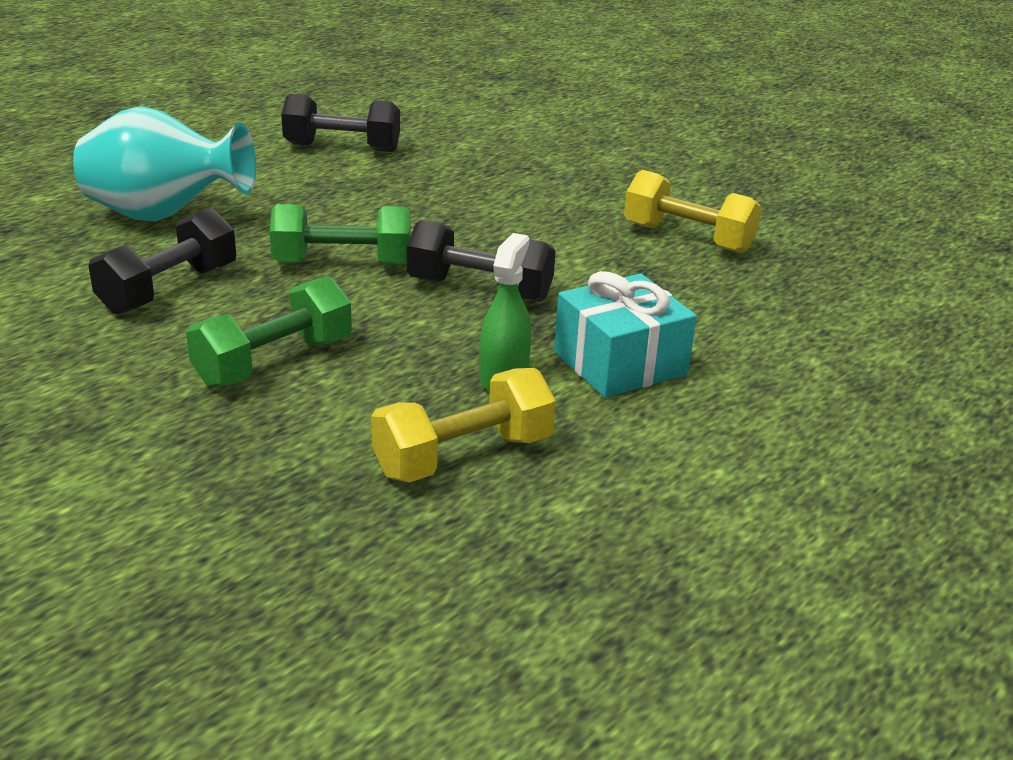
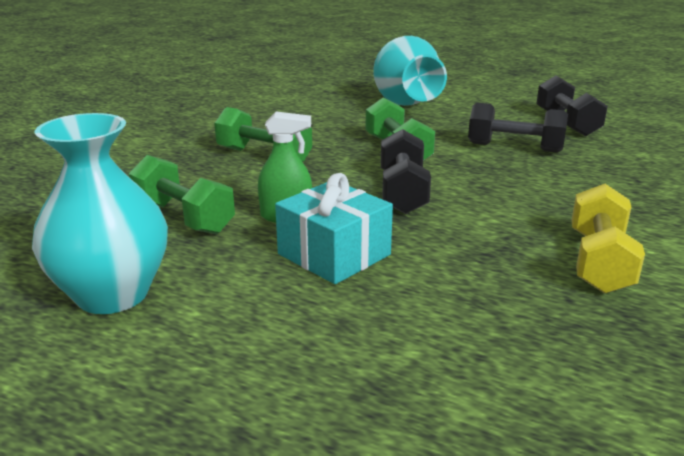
camera: 75 degrees right, 5 degrees down
(169, 289) = (325, 122): black dumbbell -> black dumbbell (514, 148)
(463, 456) = (183, 217): yellow dumbbell -> green dumbbell
(664, 528) = (112, 294): none -> turquoise vase

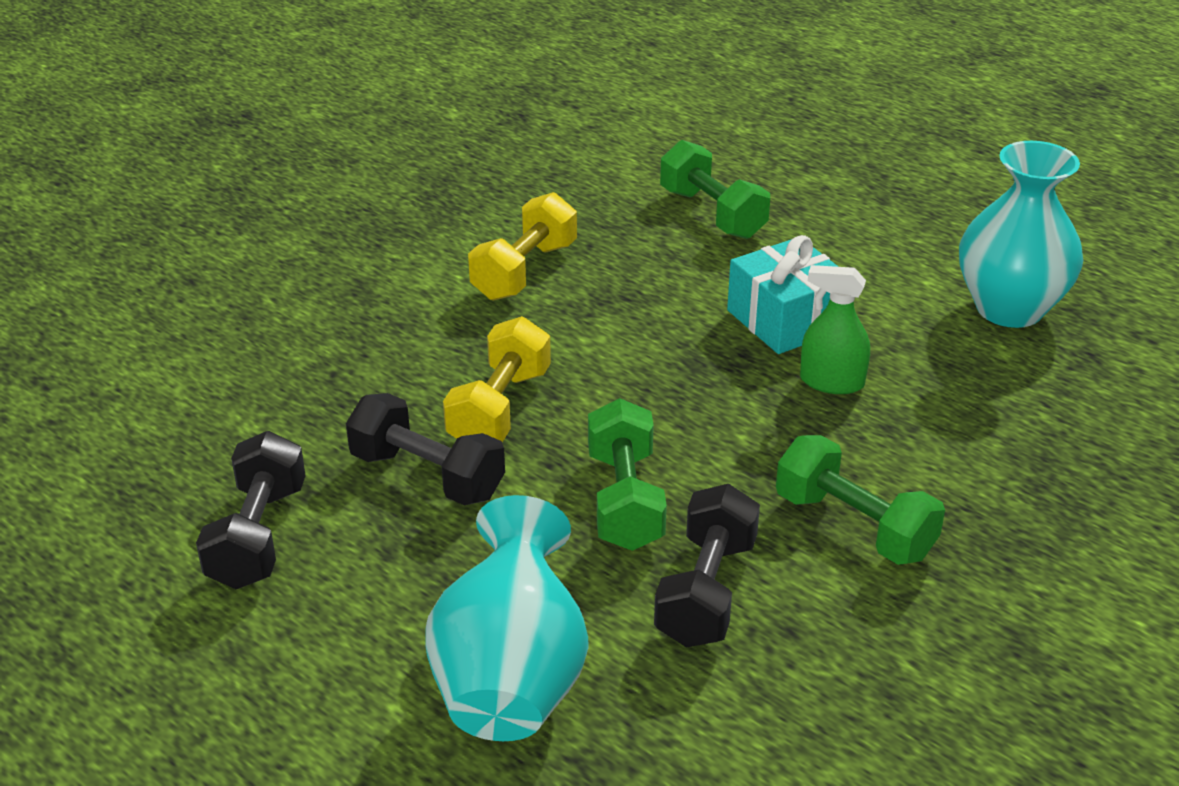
camera: 165 degrees left, 10 degrees up
(183, 217) = (962, 400): green dumbbell -> green dumbbell (712, 214)
(402, 192) = (667, 400): black dumbbell -> black dumbbell (706, 592)
(508, 176) = (499, 409): none -> yellow dumbbell

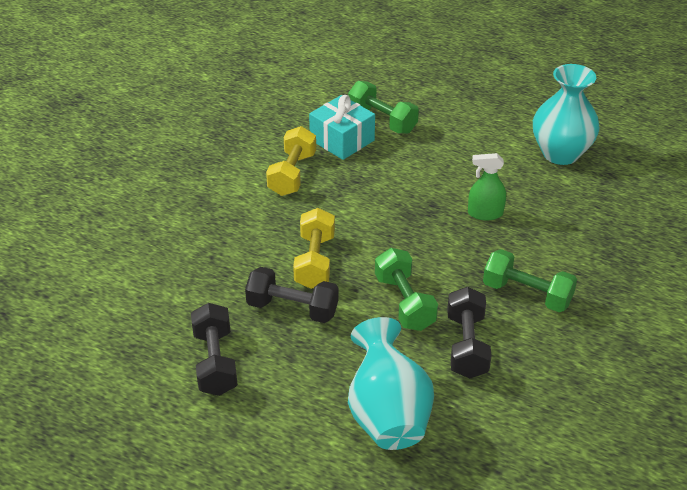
camera: 15 degrees left, 5 degrees up
(786, 320) = (447, 180): turquoise gift -> turquoise gift (342, 140)

